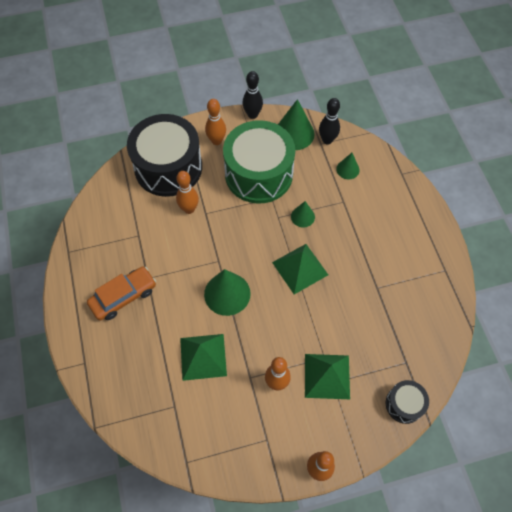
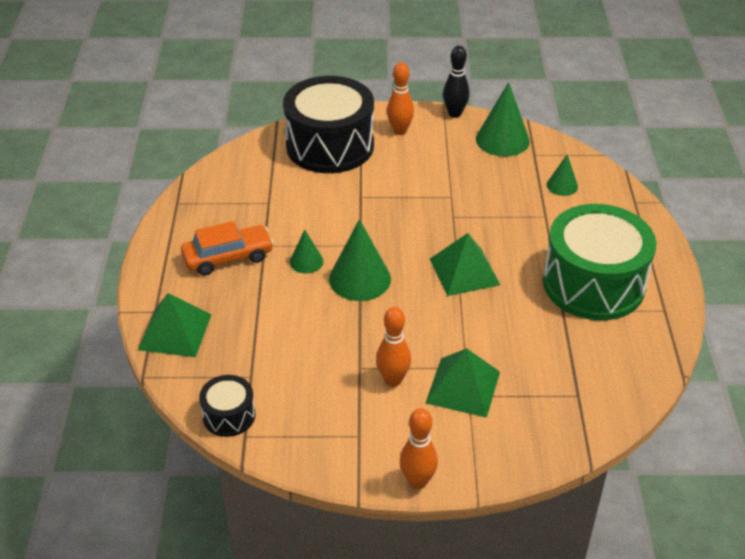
camera: 15 degrees right, 20 degrees down
(189, 209) = (341, 189): orange bowling pin -> none
(203, 356) = (306, 334): green pyramid -> green pyramid (175, 332)
(258, 174) = (442, 171): green drum -> green drum (593, 284)
(302, 216) = (486, 221): green cone -> green cone (306, 261)
(327, 140) = (544, 153): black bowling pin -> none
(404, 404) = (560, 438): black drum -> black drum (229, 415)

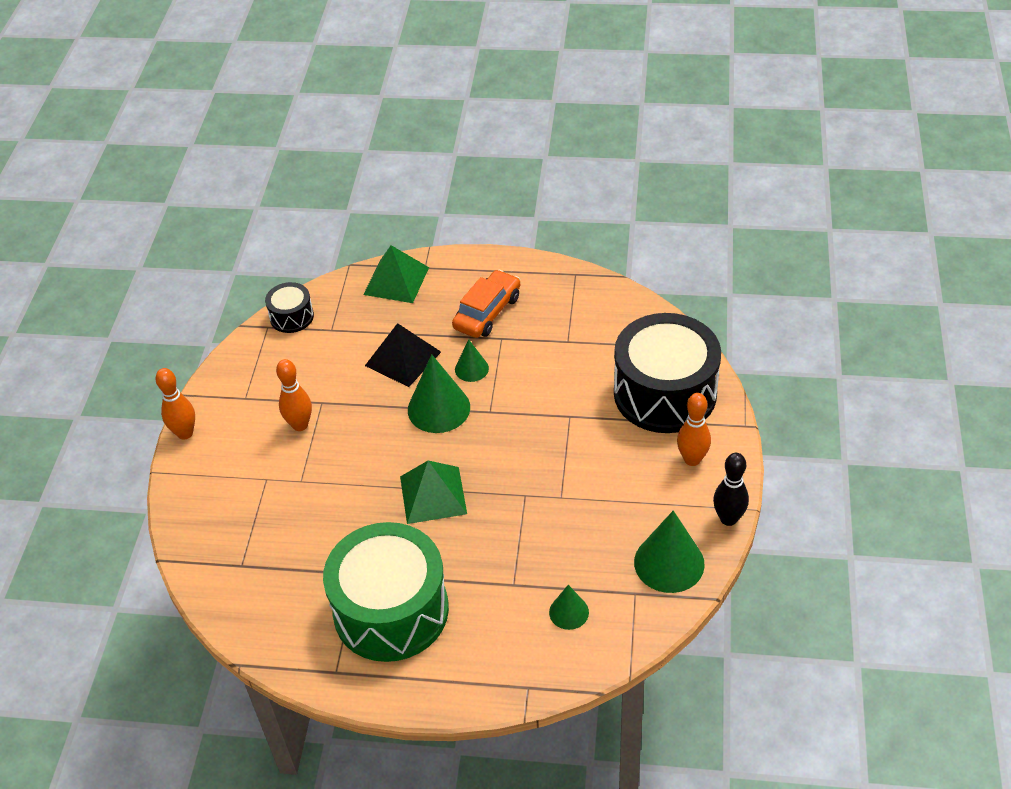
camera: 100 degrees right, 5 degrees up
(228, 257) = (487, 312): orange car -> orange car turned 135 degrees counterclockwise
(294, 312) = (403, 358): none -> black pyramid
(463, 387) = (277, 475): green pyramid -> none

